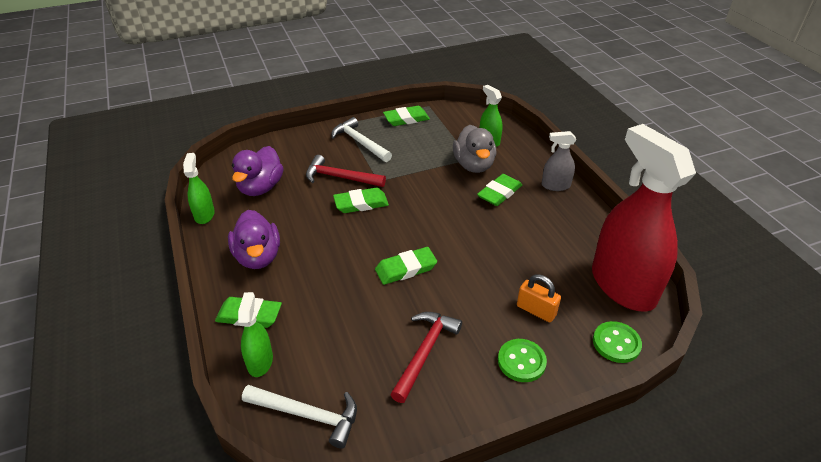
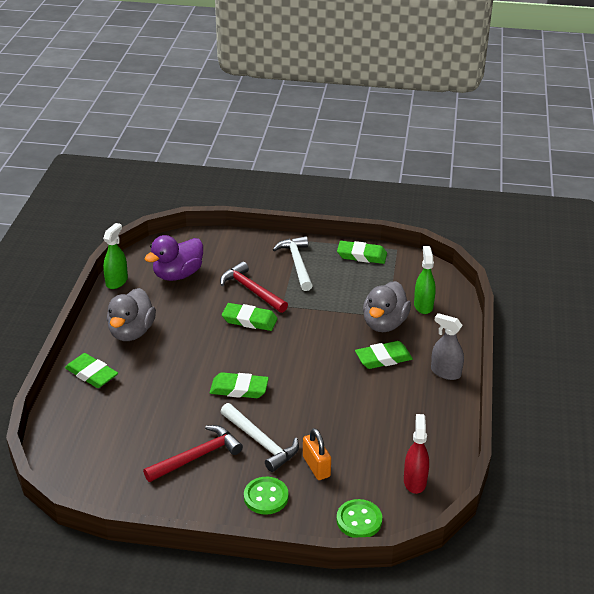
camera: 30 degrees right, 5 degrees down
(258, 257) = (131, 332): purple duck -> grey duck
(260, 361) = (74, 410): green spray bottle -> none
(307, 415) = (78, 459): white hammer -> white hammer (261, 442)
(622, 285) = (415, 481): red spray bottle -> red spray bottle, size x0.44

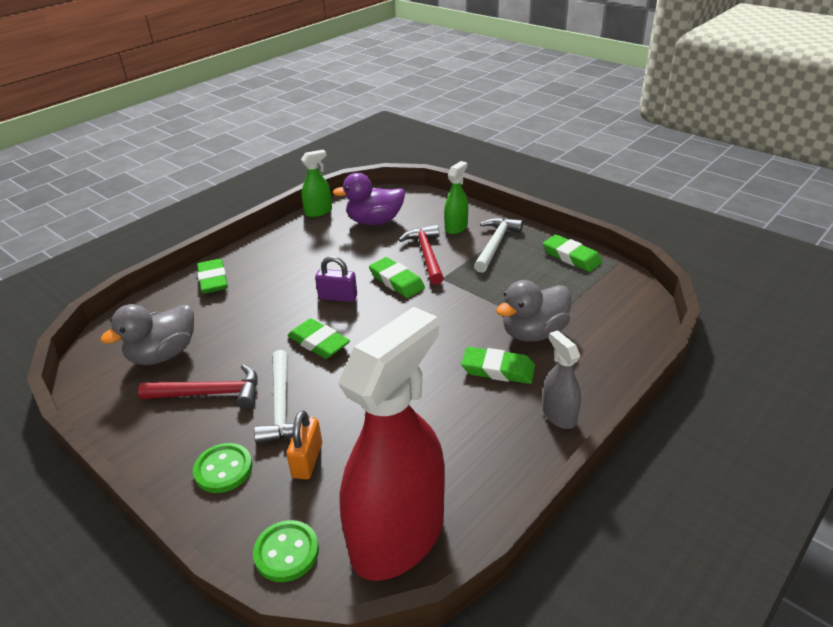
camera: 35 degrees right, 0 degrees up
(131, 332) = (284, 256): grey duck -> grey duck (163, 354)
(216, 349) = (338, 297): none -> purple padlock
(415, 481) = (398, 536): red spray bottle -> red spray bottle, size x2.26
(423, 306) = (597, 329): green spray bottle -> green spray bottle (456, 227)

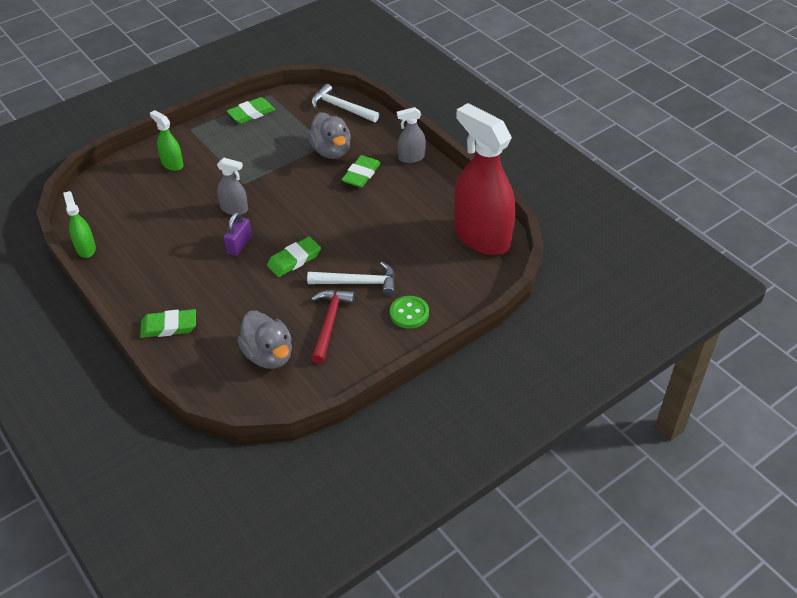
camera: 80 degrees left, 10 degrees up
(286, 552) = (481, 284): green button -> none
(307, 460) = (413, 272): orange padlock -> none
(374, 221) = (130, 212): purple duck -> none
(396, 281) = (234, 209): green eraser -> grey spray bottle
(426, 255) = (205, 187): red hammer -> none
(495, 244) = (212, 147): white hammer -> white hammer (341, 107)

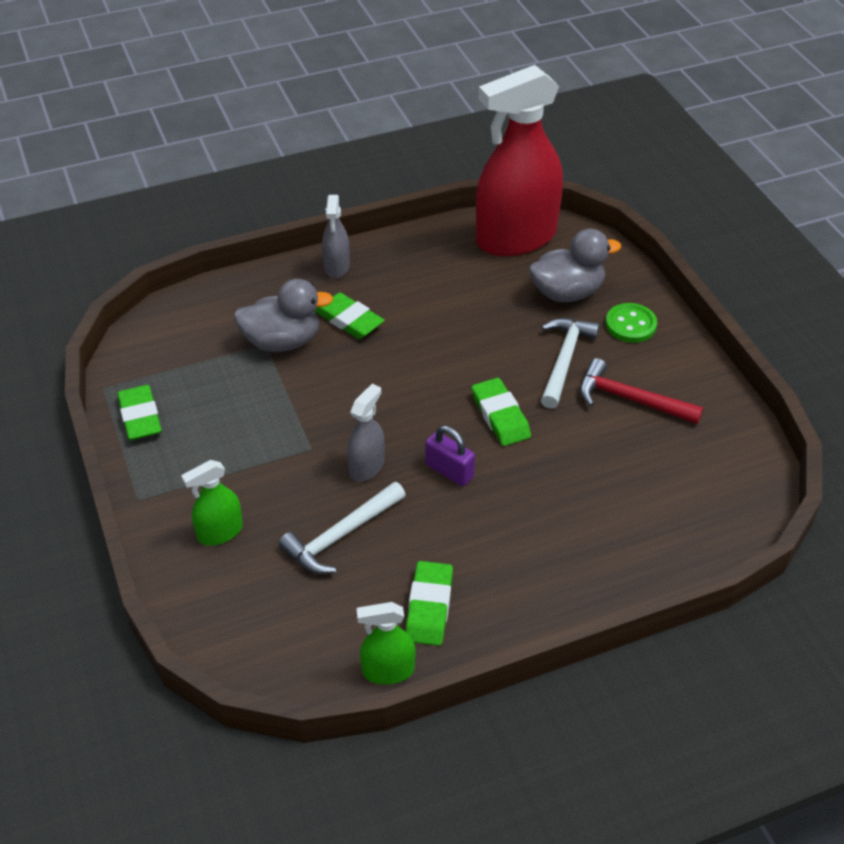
camera: 75 degrees left, 0 degrees up
(169, 326) = (596, 572): green eraser -> green eraser (429, 606)
(268, 355) = (675, 468): grey duck -> grey duck (567, 292)
(341, 107) = (186, 314): white hammer -> white hammer (341, 535)

